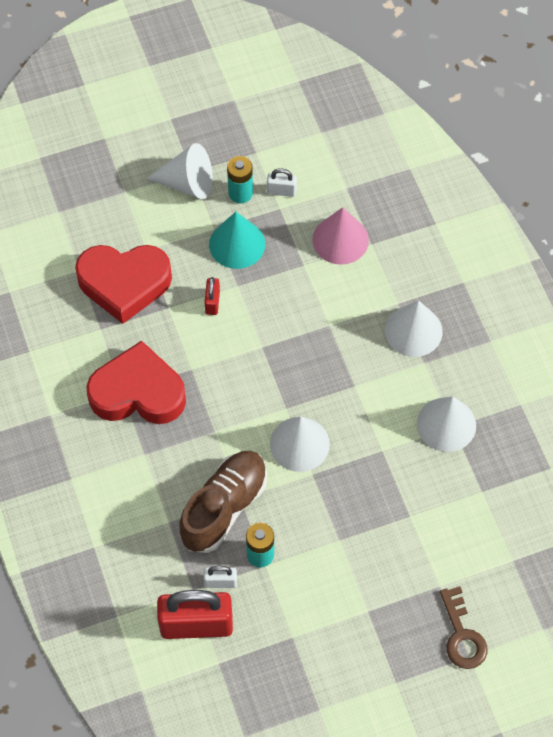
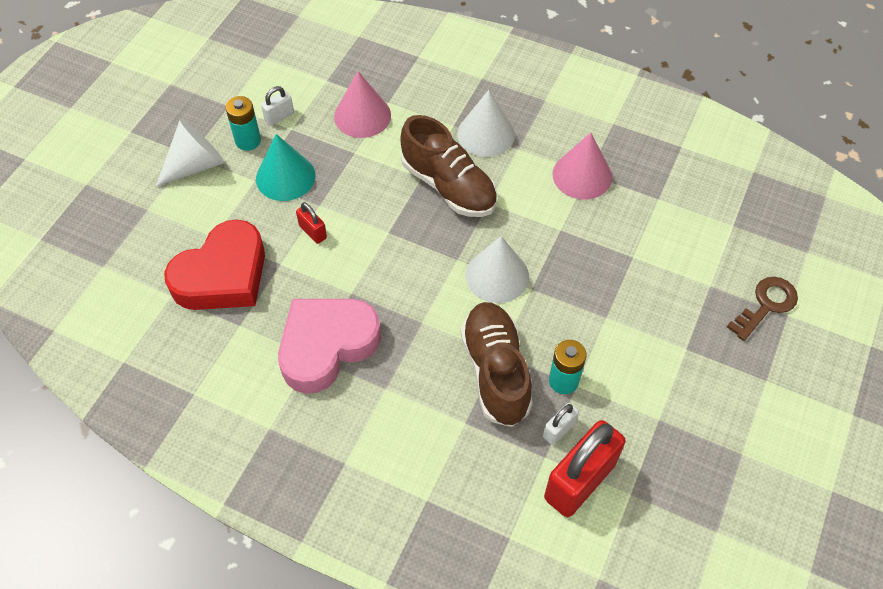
camera: 45 degrees left, 5 degrees down
(138, 392) = (327, 346): red heart -> pink heart
(340, 348) = (448, 186): none -> brown shoe
(446, 424) = (582, 175): white cone -> pink cone
(462, 635) = (766, 305): brown key -> brown key turned 75 degrees counterclockwise

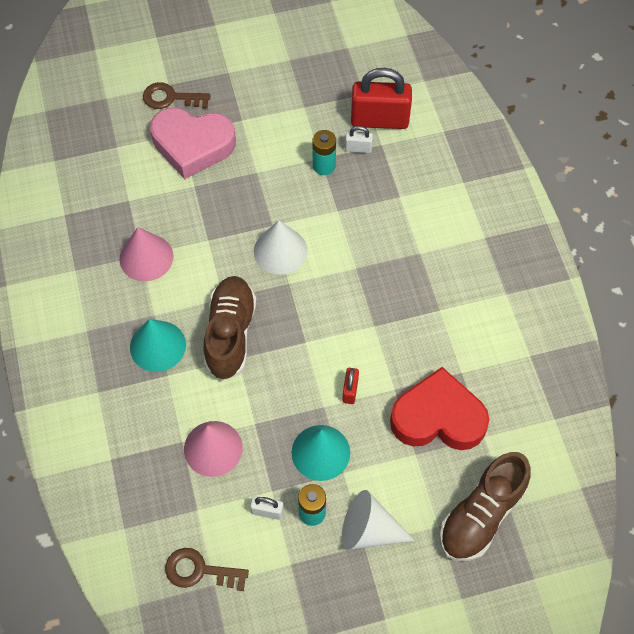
camera: 130 degrees left, 5 degrees up
(283, 56) = (199, 571): none -> brown key
(327, 346) = (425, 307): pink heart -> pink heart (192, 145)
(486, 134) = (157, 346): white cone -> turquoise cone
(495, 371) = (351, 204): brown shoe -> brown shoe (481, 515)

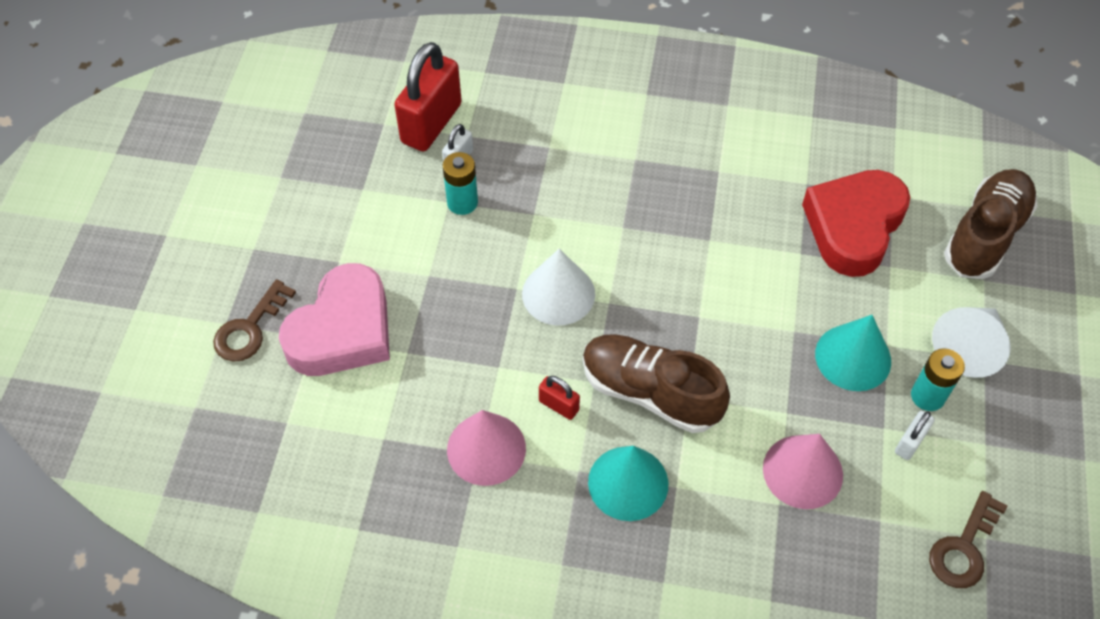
camera: 65 degrees left, 5 degrees down
(350, 390) = (784, 296): red padlock -> red padlock (559, 405)
(481, 515) = (985, 235): brown shoe -> brown shoe turned 120 degrees counterclockwise

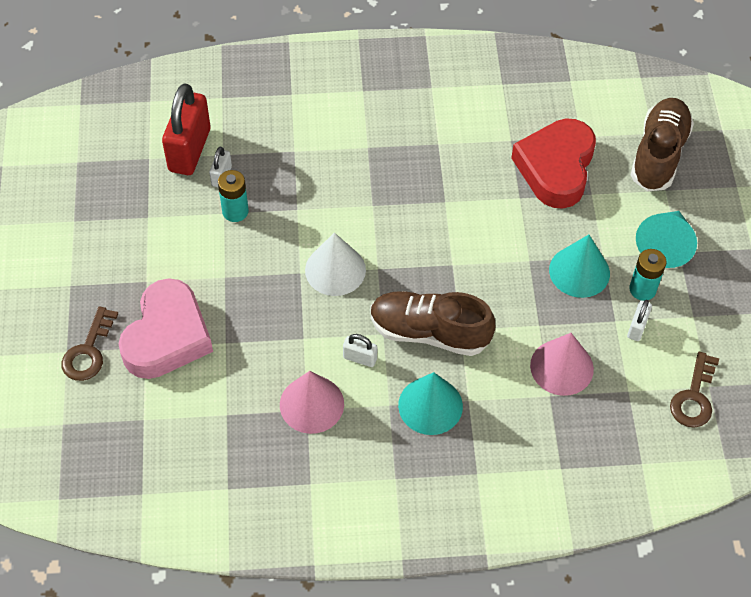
camera: 15 degrees left, 0 degrees up
(559, 405) = (360, 358): red padlock -> white padlock
(968, 347) = (665, 245): white cone -> turquoise cone

